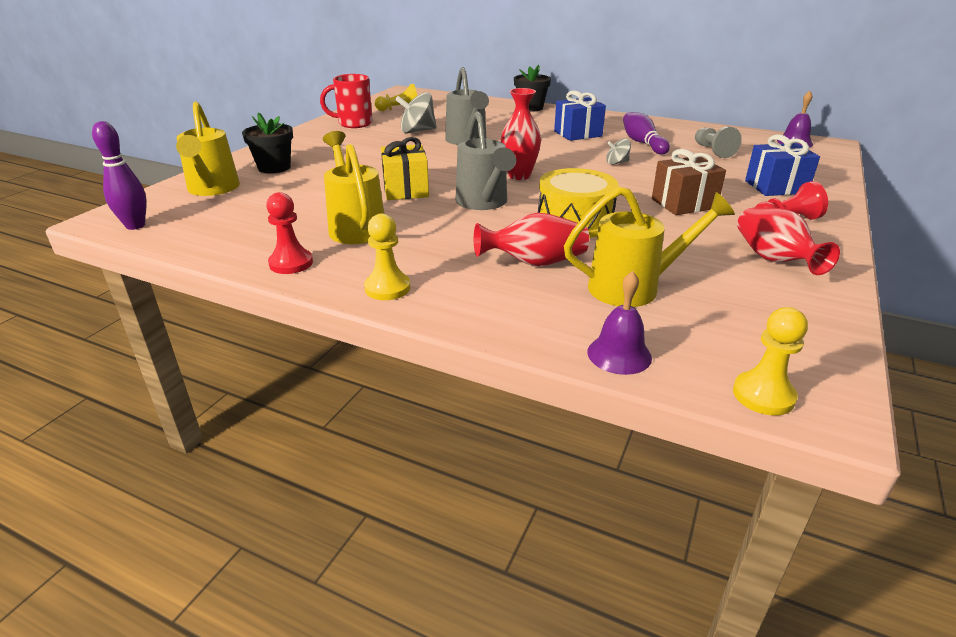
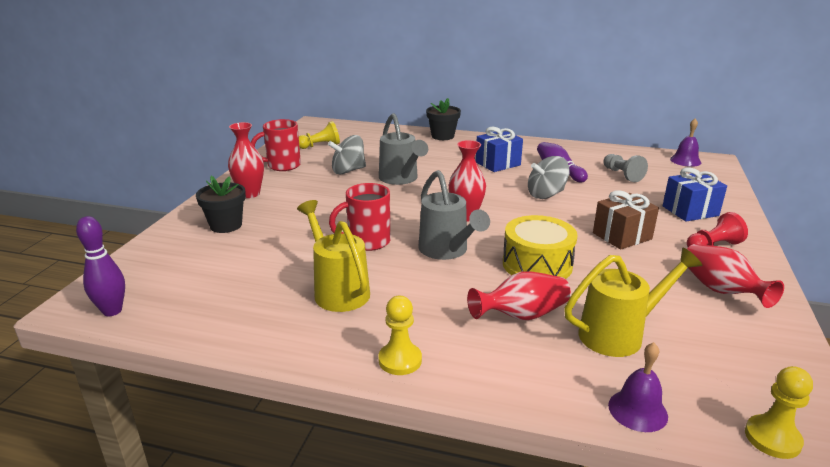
camera: 10 degrees left, 5 degrees down
(212, 189) = (174, 257): yellow watering can -> none
(291, 263) = (294, 341): red pawn -> none
(310, 144) = (250, 194): none -> red vase
(405, 190) = (367, 242): yellow gift -> red mug
(617, 163) = (546, 194): grey spinning top -> grey spinning top, size x1.79

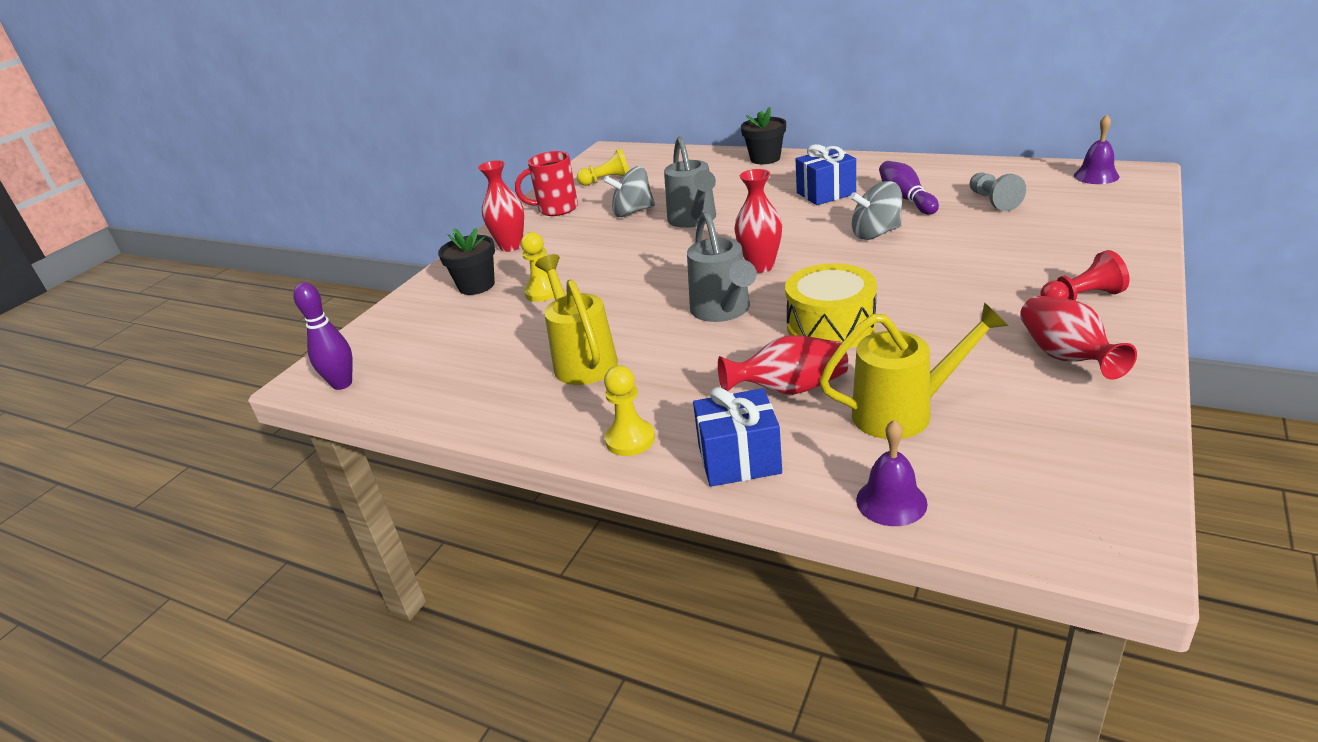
camera: 15 degrees right, 5 degrees up
(367, 242) = (631, 302): red mug -> none
(622, 236) = (958, 287): brown gift -> none
(690, 211) = (1070, 249): blue gift -> blue gift (739, 460)
(772, 438) = (1051, 539): yellow pawn -> yellow pawn (543, 292)

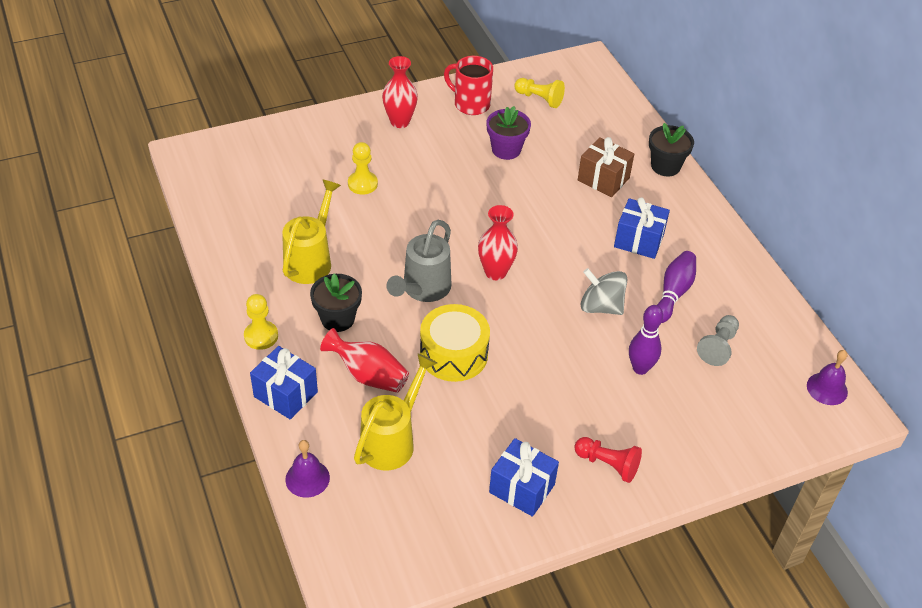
camera: 35 degrees right, 15 degrees up
(342, 384) = (194, 171): purple bowling pin -> purple bowling pin (640, 368)
(476, 286) = (339, 144): black flower pot -> black flower pot (337, 319)
(632, 212) = (506, 150): grey spinning top -> purple flower pot
(694, 220) = (526, 192): grey watering can -> none
(736, 185) = (603, 179): none -> brown gift
(903, 412) = (392, 440): yellow watering can -> yellow watering can turned 90 degrees counterclockwise
(1066, 357) = (522, 488): red vase -> blue gift

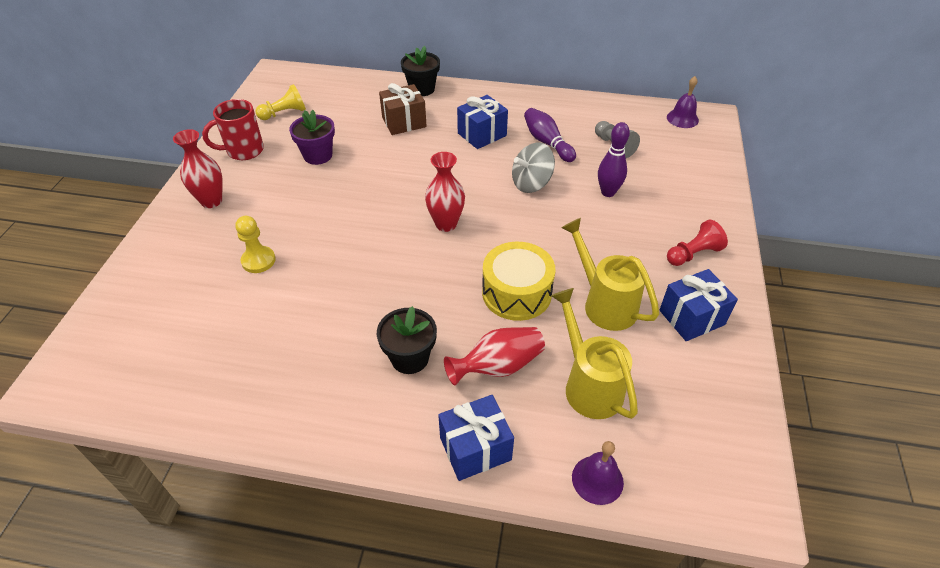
camera: 55 degrees left, 0 degrees up
(261, 336) = (381, 435): yellow pawn -> none
(311, 260) = (316, 344): yellow watering can -> yellow watering can (604, 303)
(423, 289) = (426, 278): grey watering can -> none

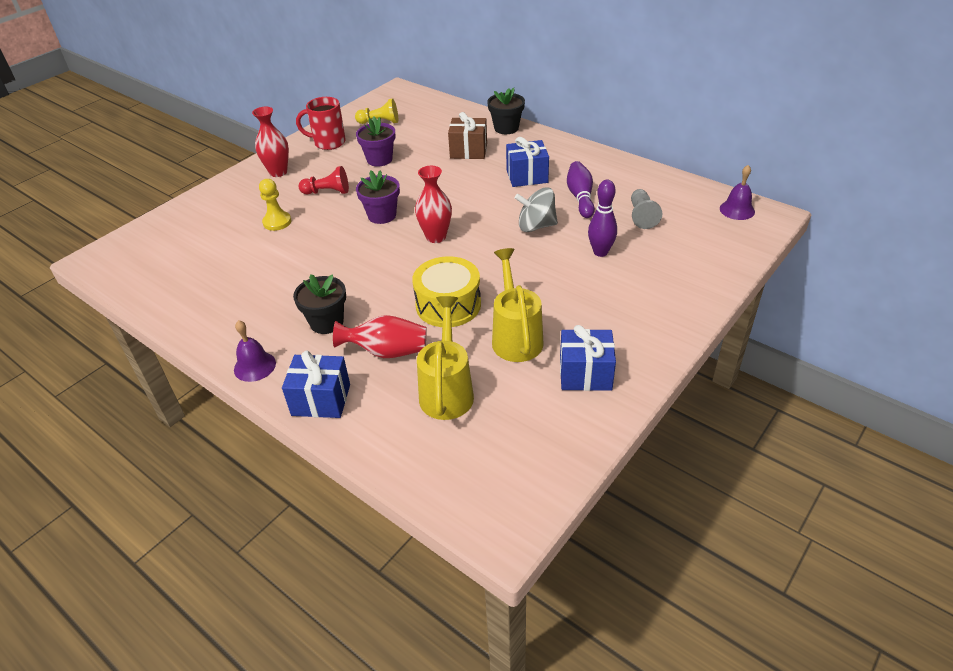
camera: 30 degrees right, 5 degrees down
(371, 217) = (382, 215): none -> purple flower pot
(597, 479) = (393, 458): purple bell -> purple bell (254, 366)
(693, 254) = (635, 325): red pawn -> red pawn (327, 192)

